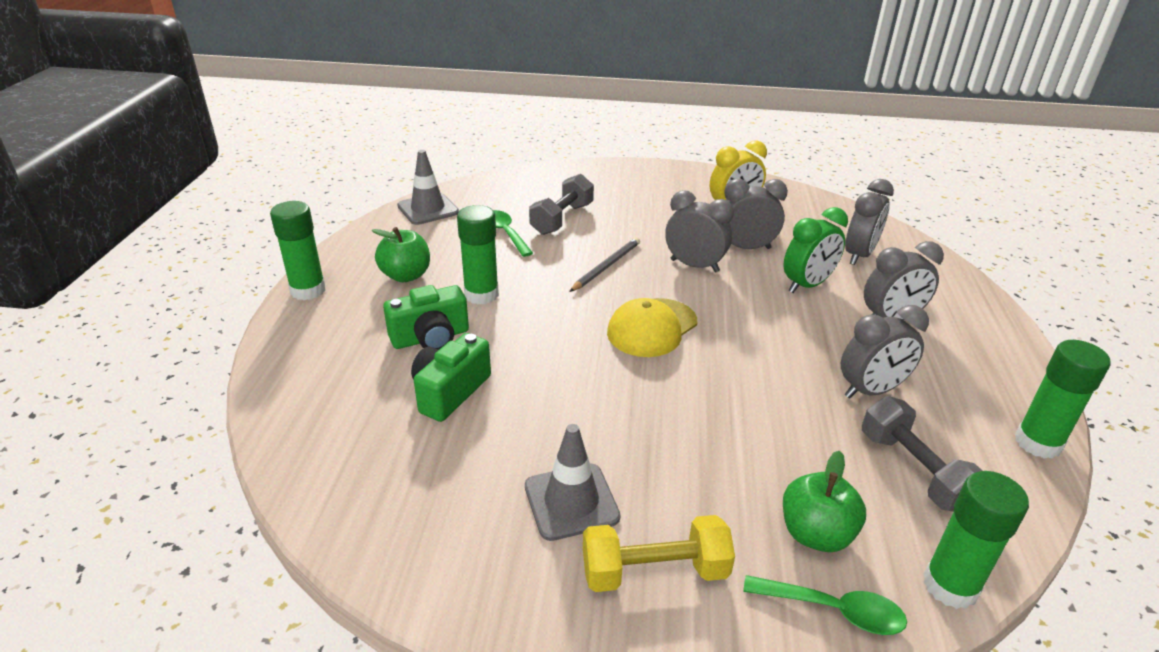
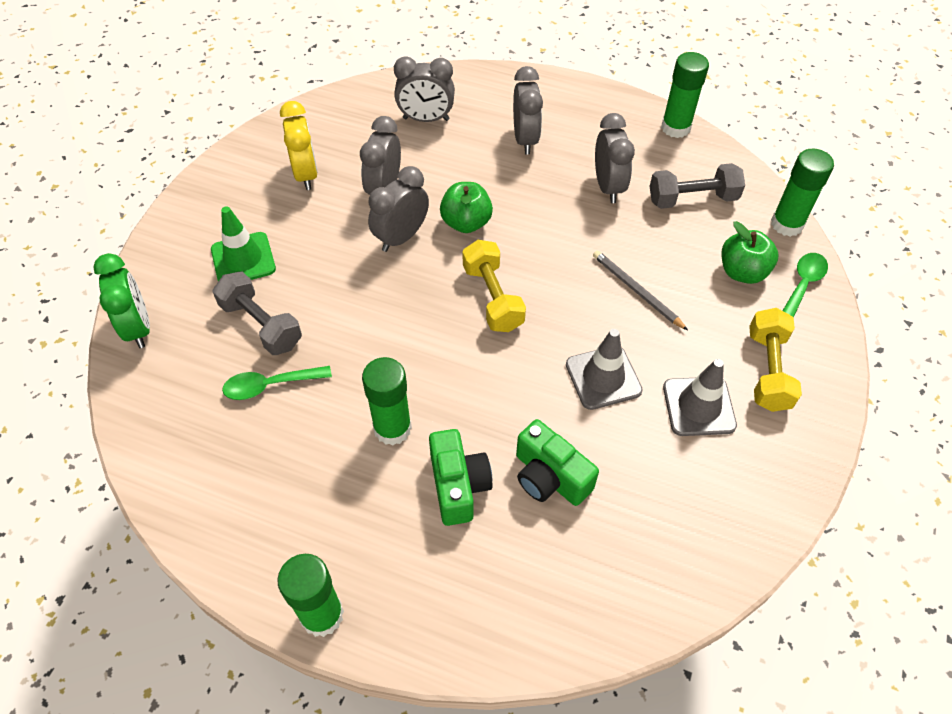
camera: 75 degrees left, 20 degrees up
(406, 275) = (327, 501): green apple -> green apple (466, 223)
(428, 209) = (170, 463): grey traffic cone -> grey traffic cone (603, 377)
(606, 266) = (377, 307): grey pencil -> grey pencil (636, 291)
(622, 200) = (243, 259): none -> green traffic cone
(652, 328) = (492, 298): yellow cap -> yellow dumbbell
(807, 285) = (460, 170): green clock -> green clock (138, 328)
(859, 255) = (426, 119): grey clock -> grey clock turned 135 degrees clockwise

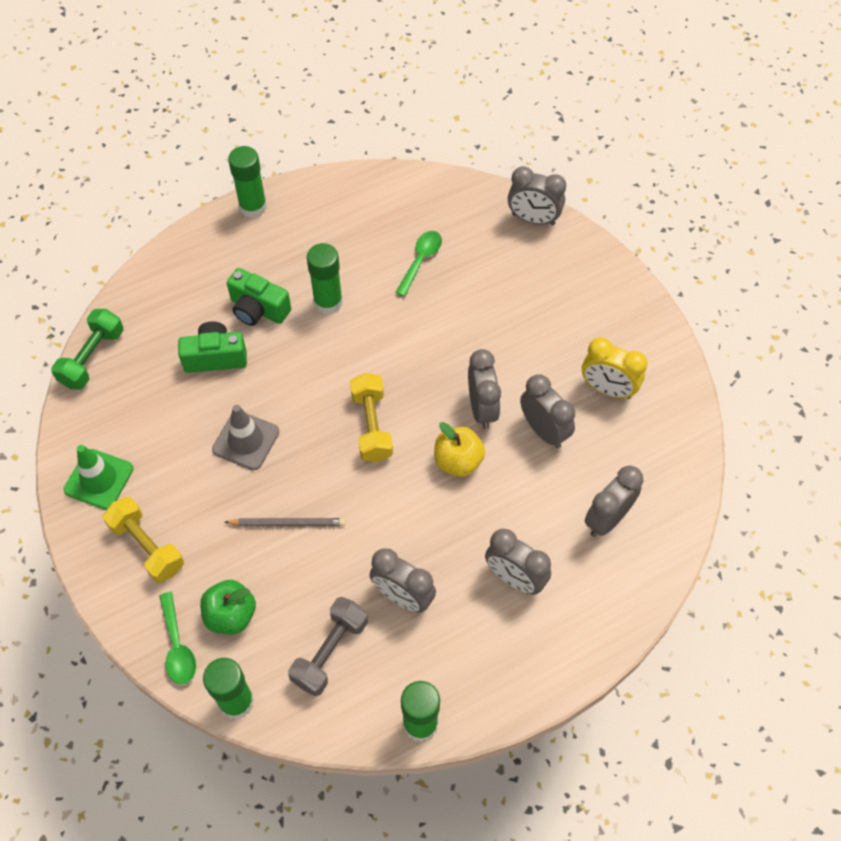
camera: 130 degrees right, 5 degrees up
(138, 328) = (533, 219): green clock -> grey clock
(243, 259) = (547, 302): green traffic cone -> green traffic cone (99, 479)
(261, 325) = (475, 281): grey dumbbell -> none
(466, 223) = (458, 461): green apple -> yellow apple
(492, 298) = (372, 426): yellow dumbbell -> yellow dumbbell turned 60 degrees clockwise
(670, 600) = (92, 358): none -> green dumbbell
(699, 406) = (170, 478): grey traffic cone -> none

